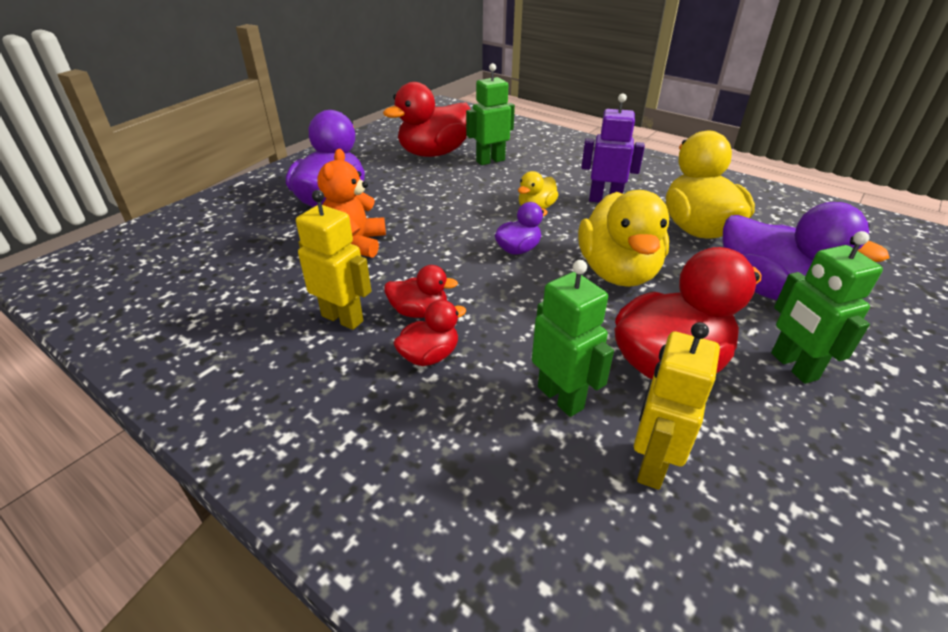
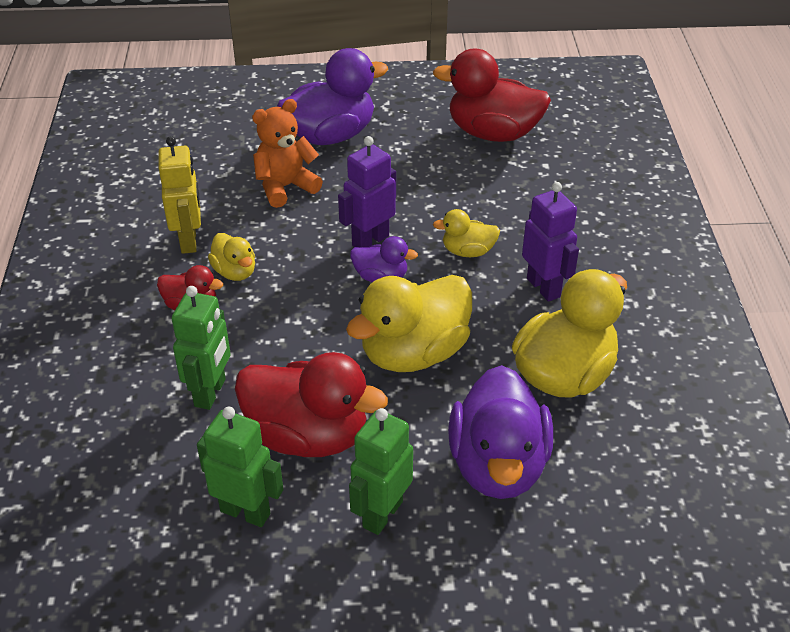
camera: 50 degrees right, 5 degrees up
(419, 312) = (235, 272): red duck -> yellow duck
(472, 236) = (370, 240): none -> purple robot
(490, 161) = (527, 174): green robot -> green robot (245, 512)
(651, 464) = (185, 467): yellow robot -> none

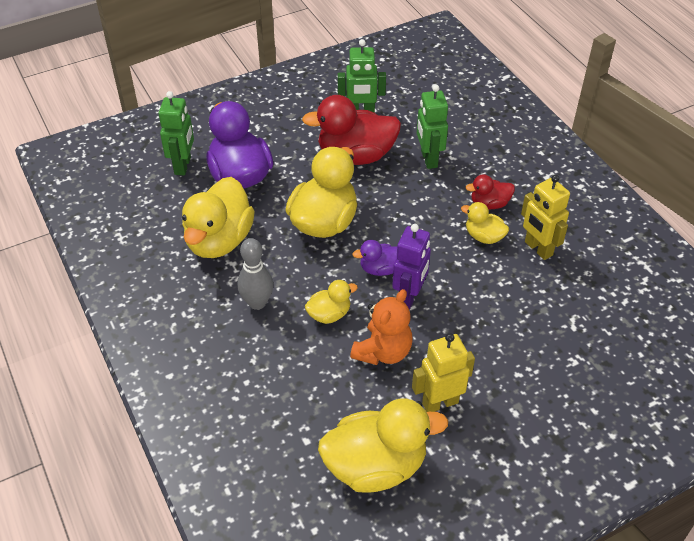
camera: 155 degrees right, 5 degrees up
(285, 187) = (513, 324): orange teddy bear -> orange teddy bear (383, 351)
(331, 135) = (523, 399): purple duck -> none
(382, 514) = (291, 134): green robot -> green robot (183, 166)
(406, 154) = (440, 402): none -> yellow robot
(493, 133) = (375, 466): red duck -> yellow duck
(544, 287) = (257, 302): purple robot -> grey bowling pin

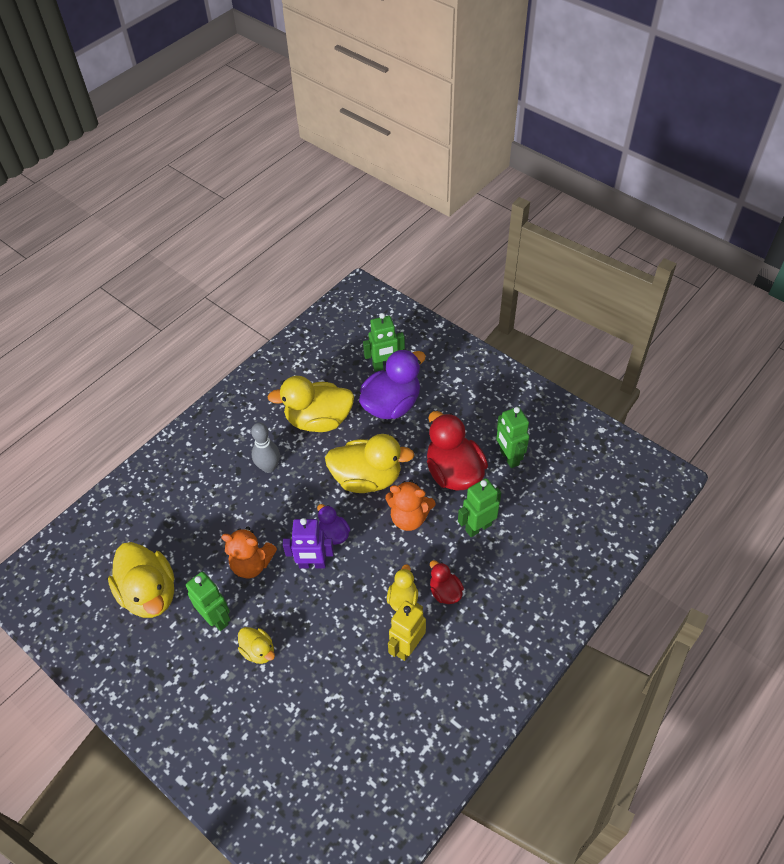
camera: 70 degrees right, 5 degrees up
(329, 314) = (274, 516): yellow duck -> yellow duck (258, 651)
(391, 204) = (409, 518): none -> orange teddy bear
(440, 402) = (217, 618): yellow robot -> green robot

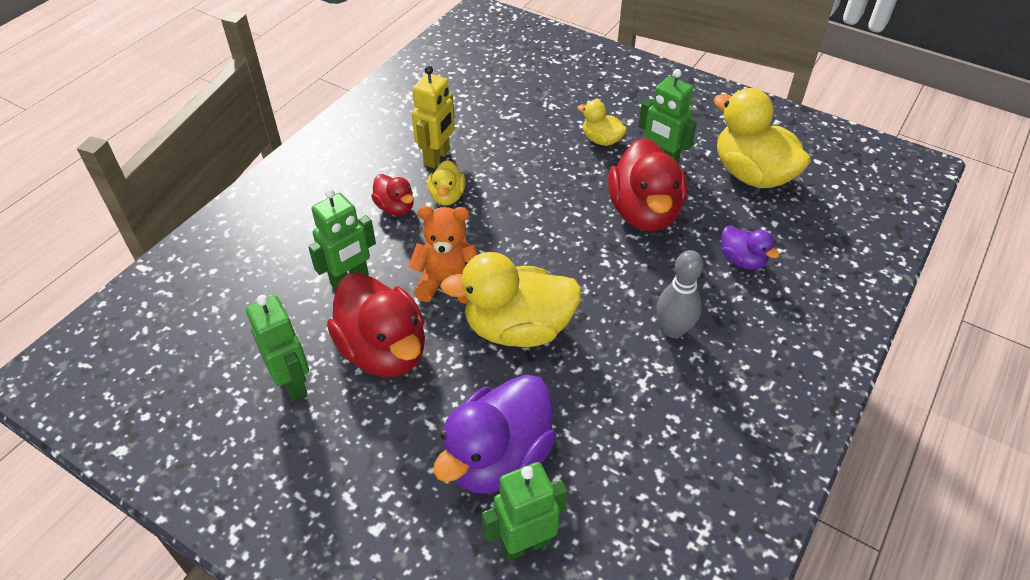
camera: 170 degrees right, 5 degrees down
(252, 564) = (644, 212): orange teddy bear -> red duck
(312, 564) = (567, 219): purple robot -> none
(318, 420) = (621, 414): yellow duck -> none
(334, 534) = (548, 253): purple duck -> purple duck (742, 260)

